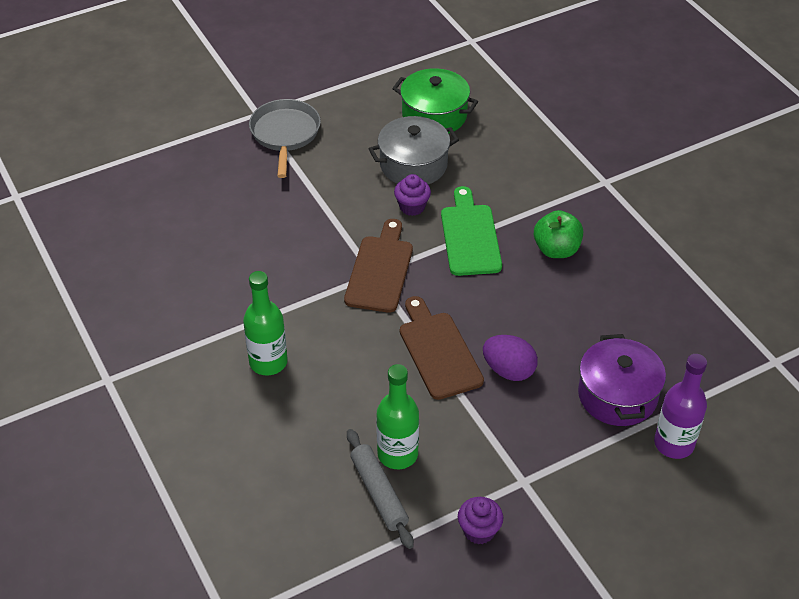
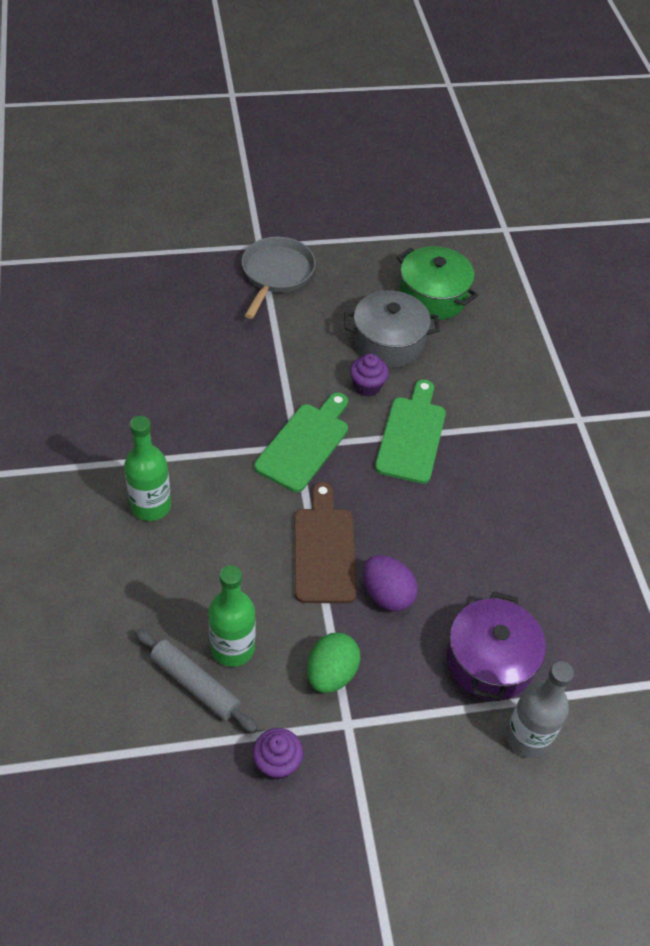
camera: 15 degrees right, 5 degrees up
(379, 492) = (195, 684): grey rolling pin -> grey rolling pin turned 45 degrees counterclockwise
(380, 270) = (305, 444): brown cutting board -> green cutting board
(491, 447) = (331, 674): none -> green egg
(556, 250) = (495, 478): green apple -> none
(674, 444) = (527, 737): purple bottle -> grey bottle

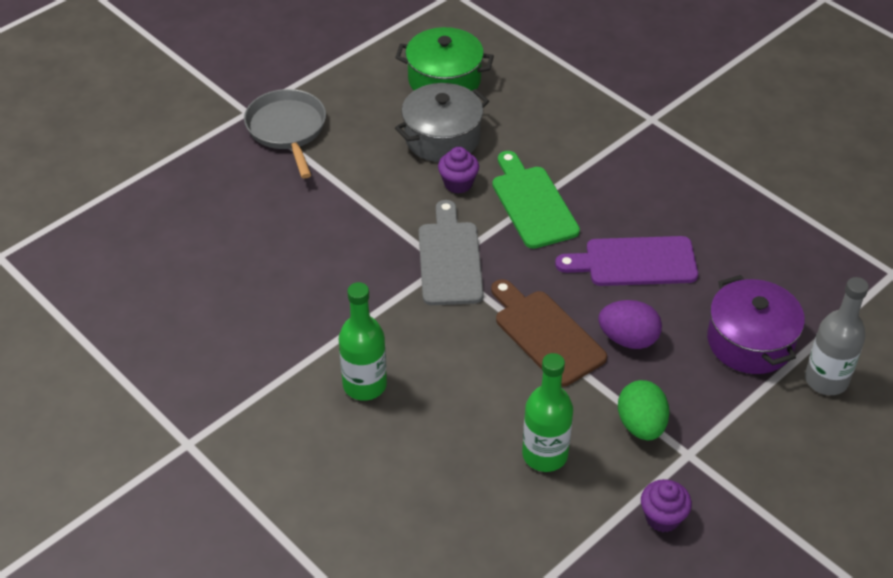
camera: 30 degrees left, 5 degrees down
(195, 684) = (541, 501): grey rolling pin -> none
(305, 444) = (450, 259): green cutting board -> grey cutting board
(452, 532) = (634, 262): none -> purple cutting board

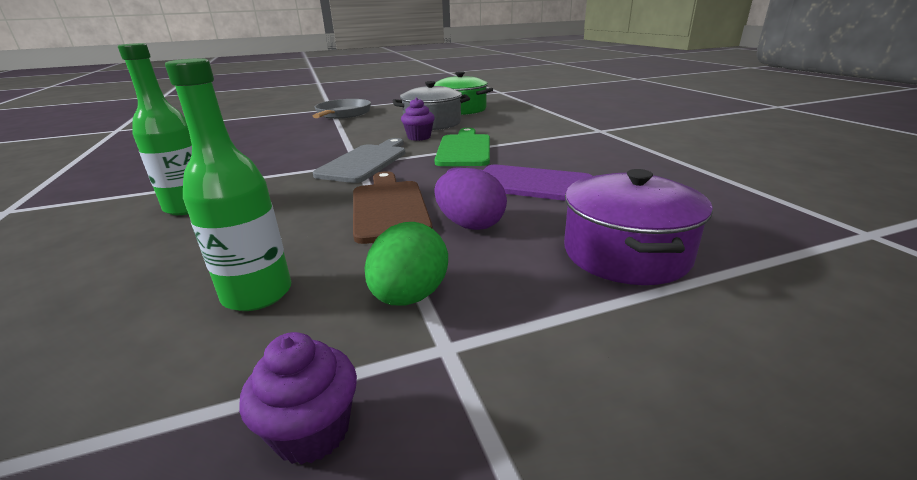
camera: 25 degrees right, 20 degrees down
(826, 380) = (741, 314): grey bottle -> none

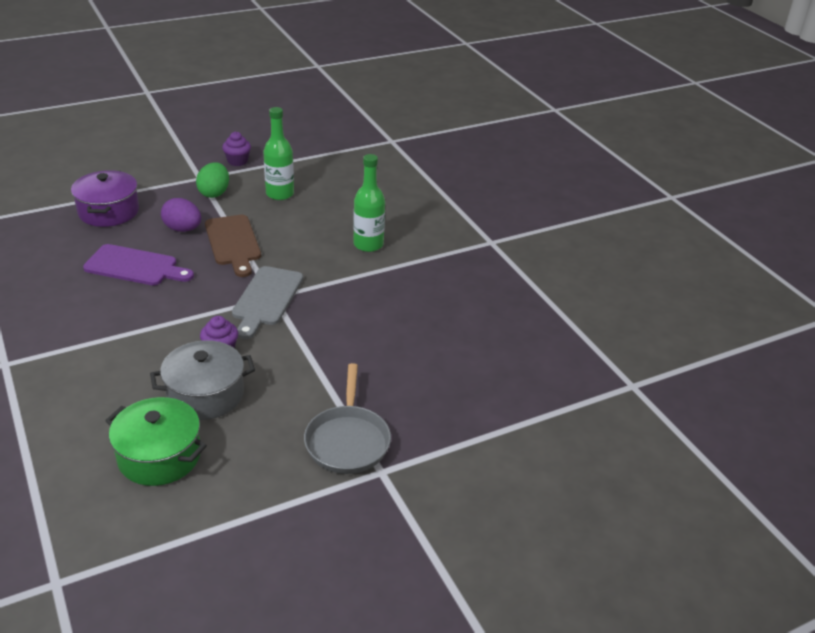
camera: 170 degrees right, 10 degrees up
(464, 149) = (173, 321): green cutting board -> none

